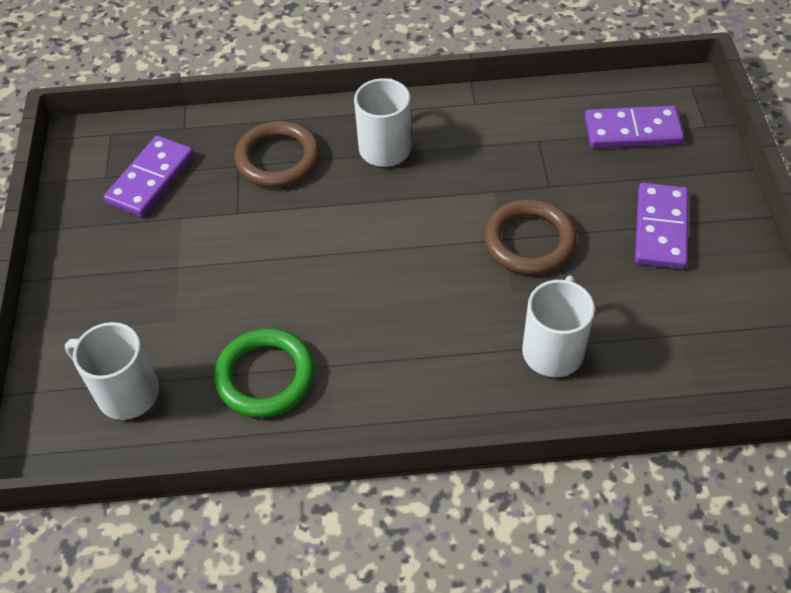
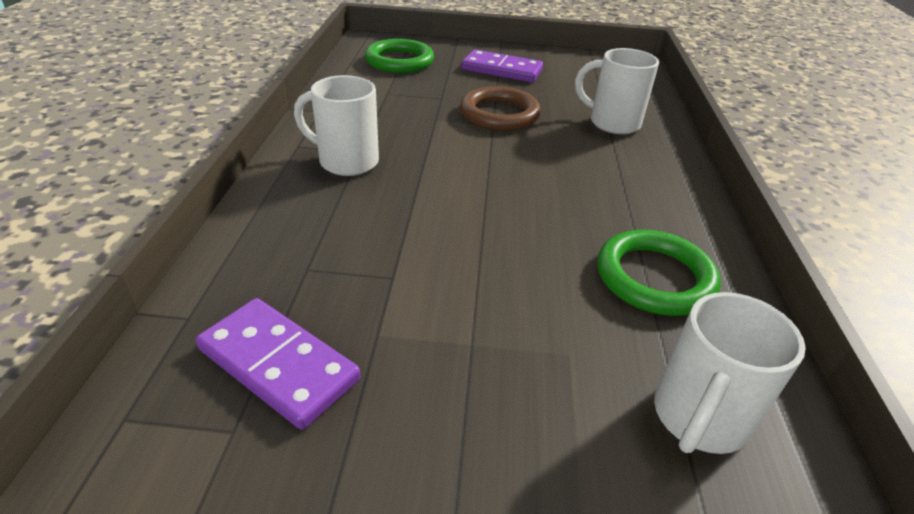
camera: 85 degrees left, 15 degrees down
(278, 159) = (316, 233): brown ring -> none
(632, 131) = (399, 61): purple domino -> green ring

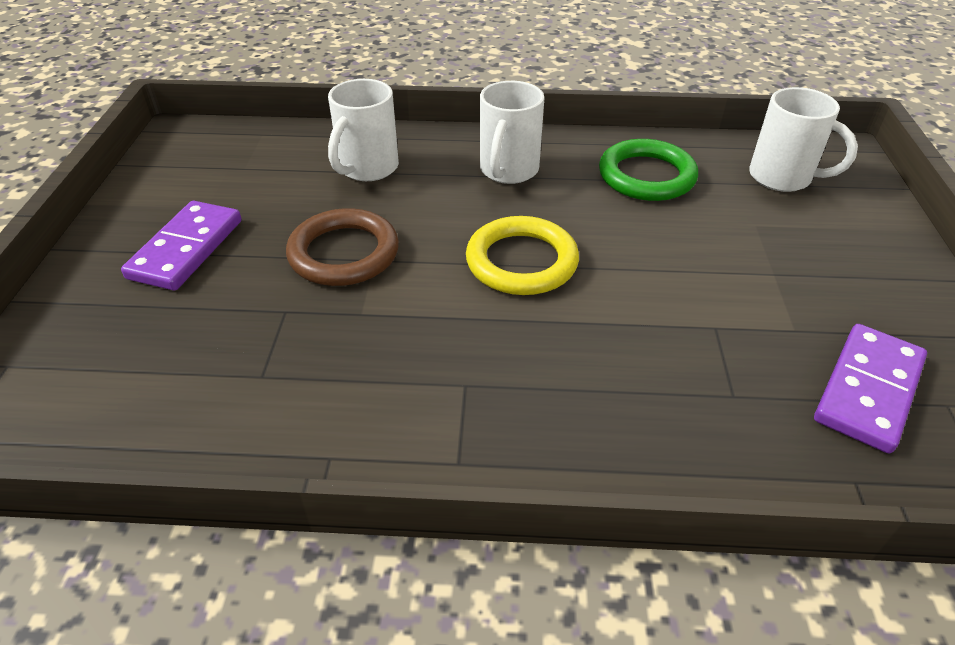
camera: 90 degrees left, 5 degrees up
(346, 161) = (498, 395): white mug -> white mug (508, 171)
(399, 61) = (116, 372): green ring -> none
(491, 182) = (521, 261): none -> yellow ring

